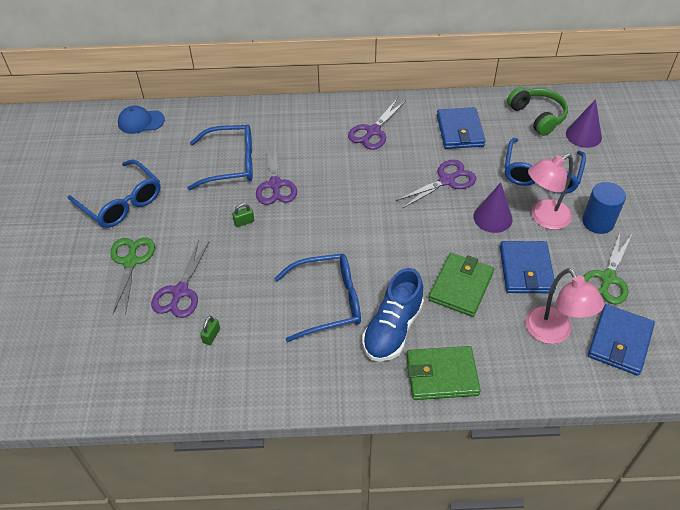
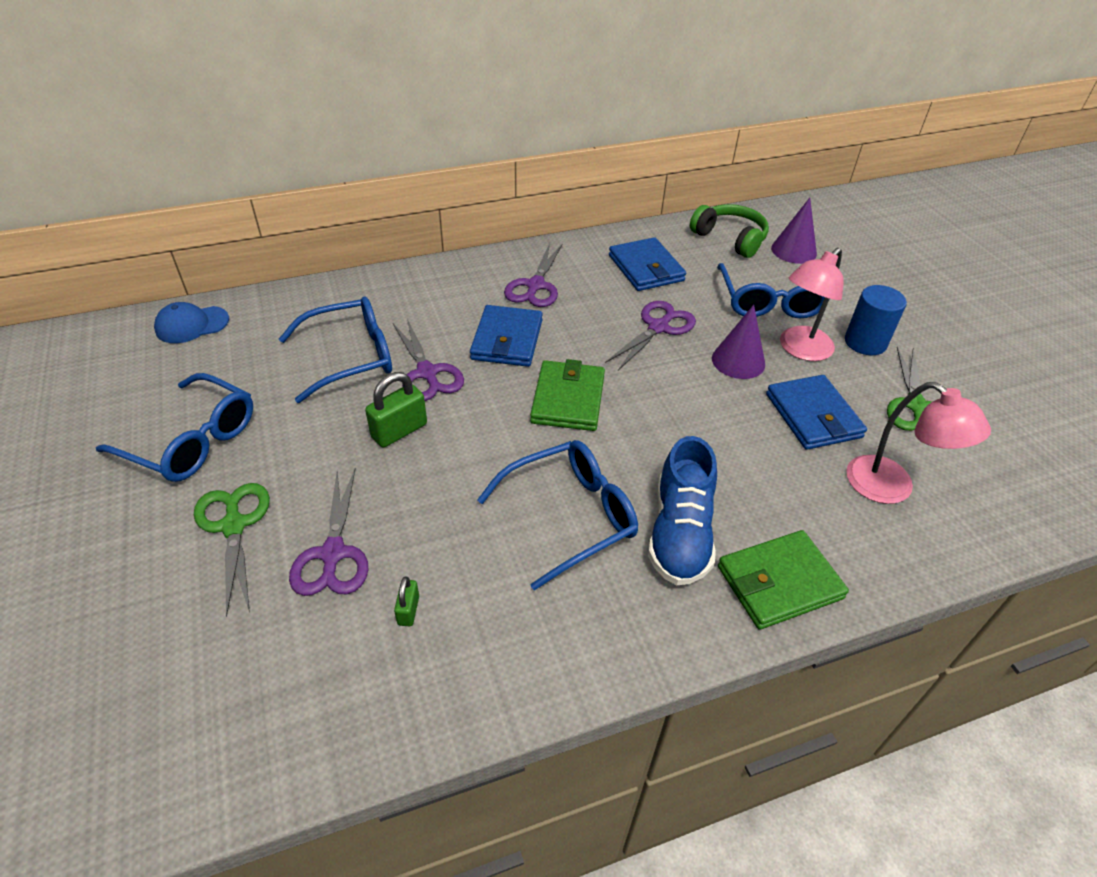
camera: 20 degrees left, 5 degrees down
(244, 222) = (399, 431): green padlock -> green padlock, size x1.83
(461, 286) = (743, 455): green wallet -> green wallet (568, 399)
(619, 341) = (975, 480): blue wallet -> blue wallet (507, 340)

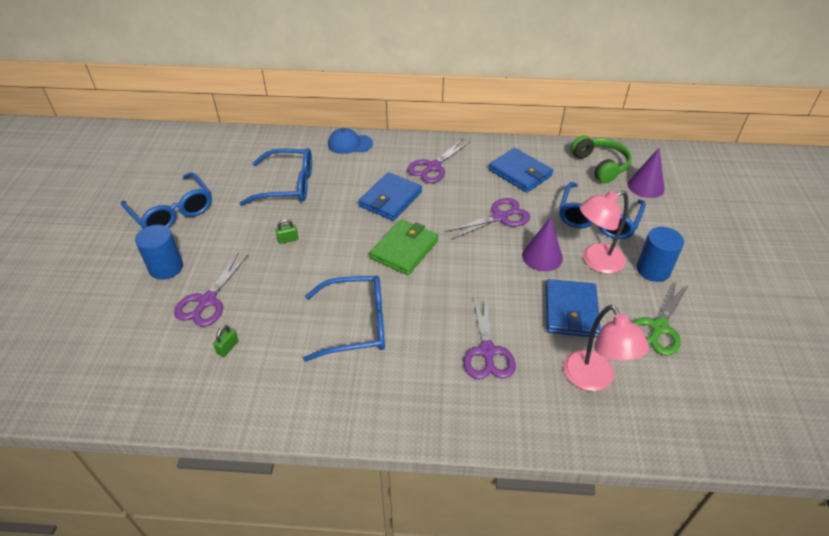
camera: 25 degrees right, 0 degrees up
(192, 325) = (211, 142): blue cap -> blue cap (350, 144)
(234, 526) = (166, 268): green scissors -> blue cylinder
(399, 431) = (288, 239): green padlock -> green padlock, size x0.55
(427, 373) = (327, 207): purple scissors -> purple scissors (487, 351)
(646, 268) = (520, 173): blue wallet -> blue wallet turned 45 degrees counterclockwise
(680, 533) = (419, 359): blue shoe -> none
(779, 582) = (464, 413): green wallet -> none

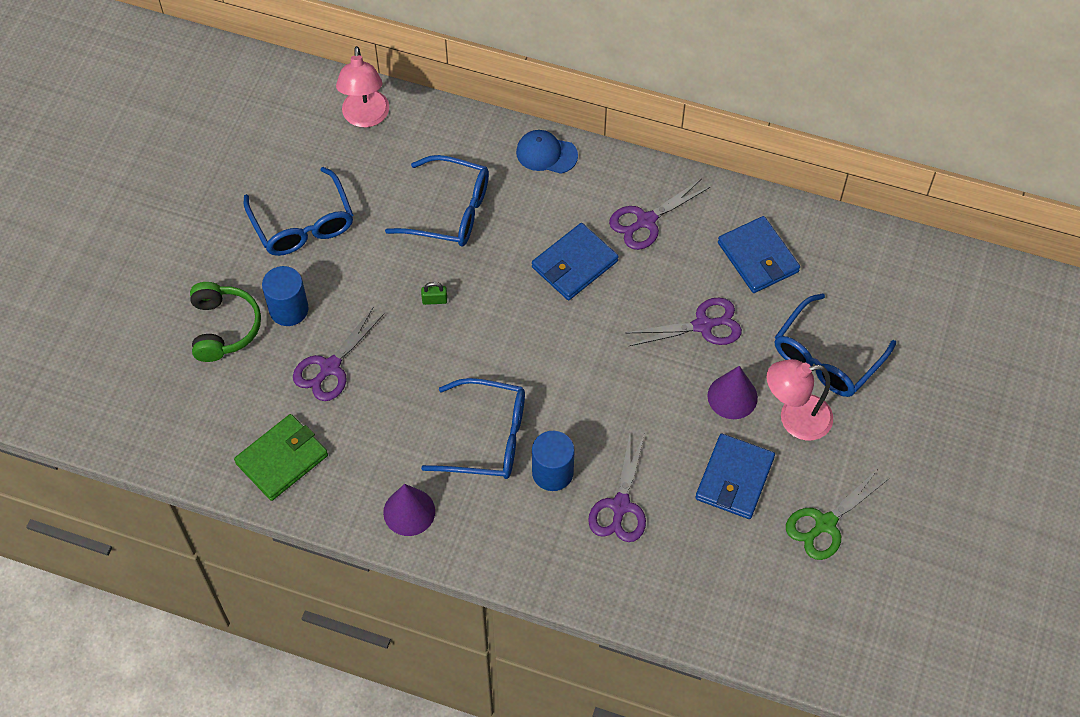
camera: 15 degrees right, 15 degrees up
(228, 347) = (345, 433): green padlock -> none
(404, 249) = (570, 347): green wallet -> green wallet (282, 459)
(594, 379) = (722, 566): pink lamp -> pink lamp (365, 117)
(600, 165) = (872, 269): green headphones -> green headphones (224, 328)
(645, 186) = (916, 318): purple cone -> purple cone (409, 512)
(653, 270) = (858, 447): blue cylinder -> blue cylinder (552, 472)

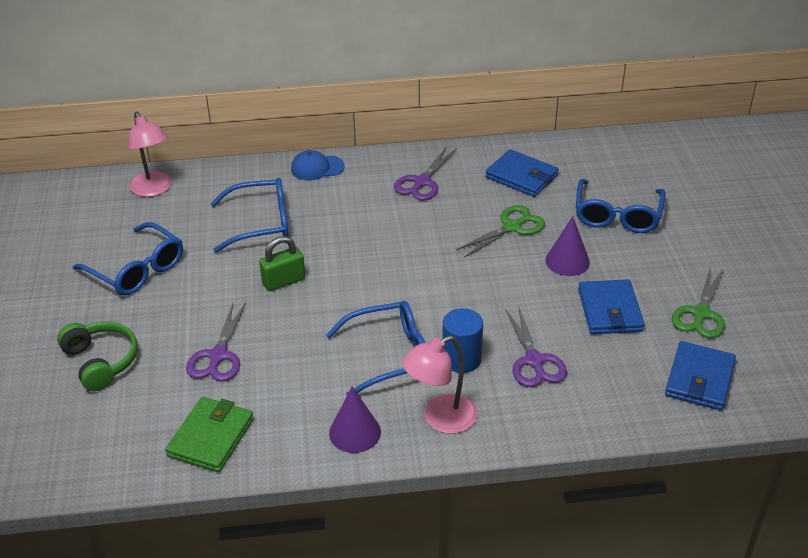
camera: 25 degrees left, 20 degrees down
(289, 309) = (156, 329): blue cylinder -> none
(434, 300) = (284, 281): green padlock -> green padlock, size x1.83
(574, 264) = (385, 223): blue wallet -> blue wallet (699, 379)
(703, 325) = (512, 227): purple scissors -> green scissors
(794, 419) = (624, 258): pink lamp -> pink lamp (440, 419)

